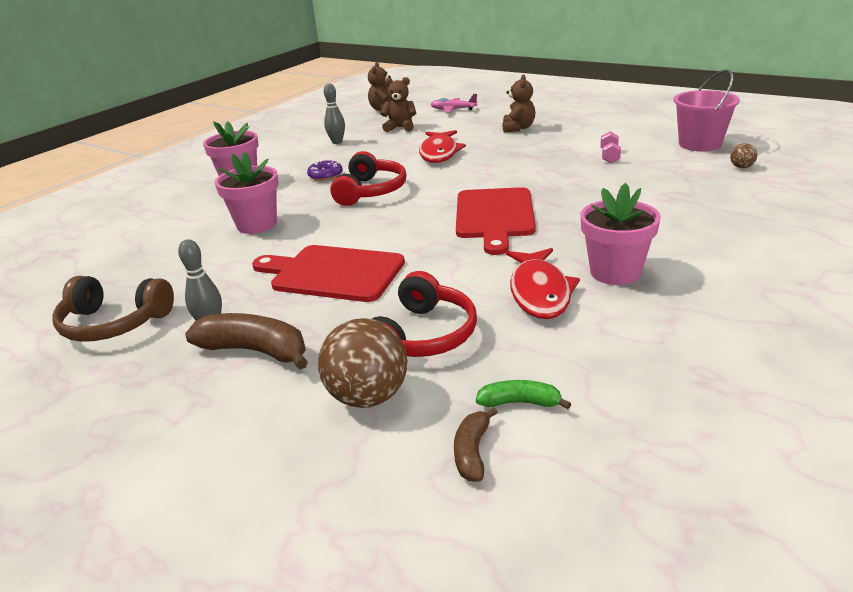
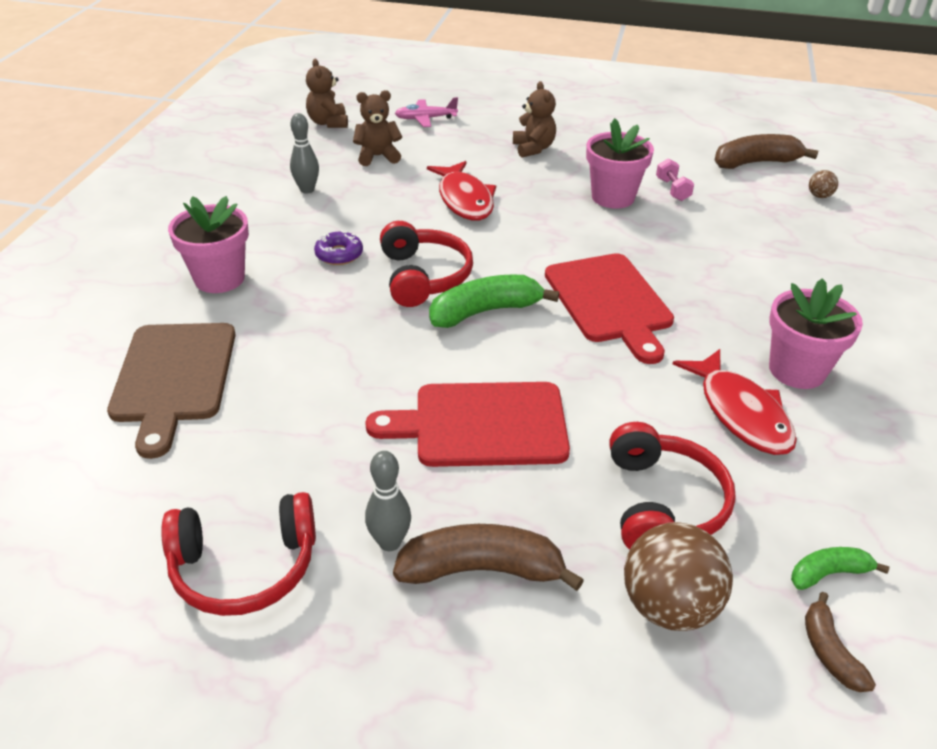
camera: 25 degrees left, 10 degrees up
(114, 323) = (244, 567): brown headphones -> red headphones
(166, 226) = (173, 377): none -> brown cutting board
(257, 224) = (311, 356): pink flower pot -> pink flower pot (613, 197)
(395, 213) = (485, 312): none -> green banana
(700, 144) = (755, 163): pink bucket -> brown banana

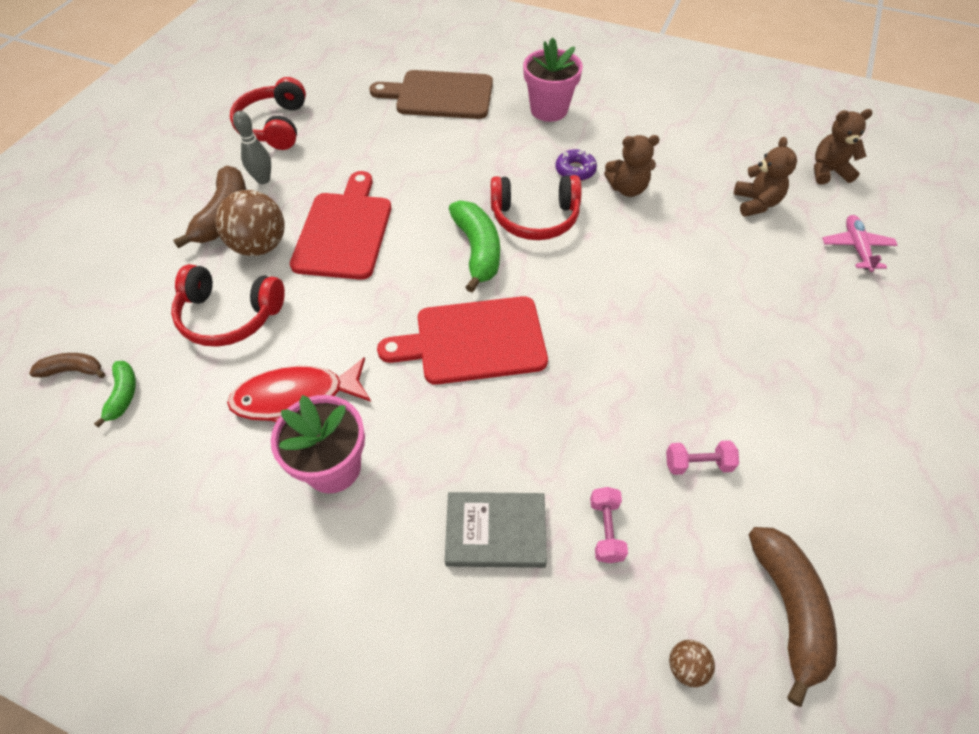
camera: 100 degrees right, 15 degrees up
(307, 190) = (684, 154): grey bowling pin -> none
(464, 200) = (668, 260): red fish -> none
(533, 148) = (794, 337): brown teddy bear -> brown teddy bear (627, 188)
(613, 197) = (676, 392): pink flower pot -> none
(668, 606) = (151, 296): brown ball -> brown ball (260, 246)
(751, 225) = (605, 530): none -> pink dumbbell
(789, 273) = (495, 532): none -> grey book

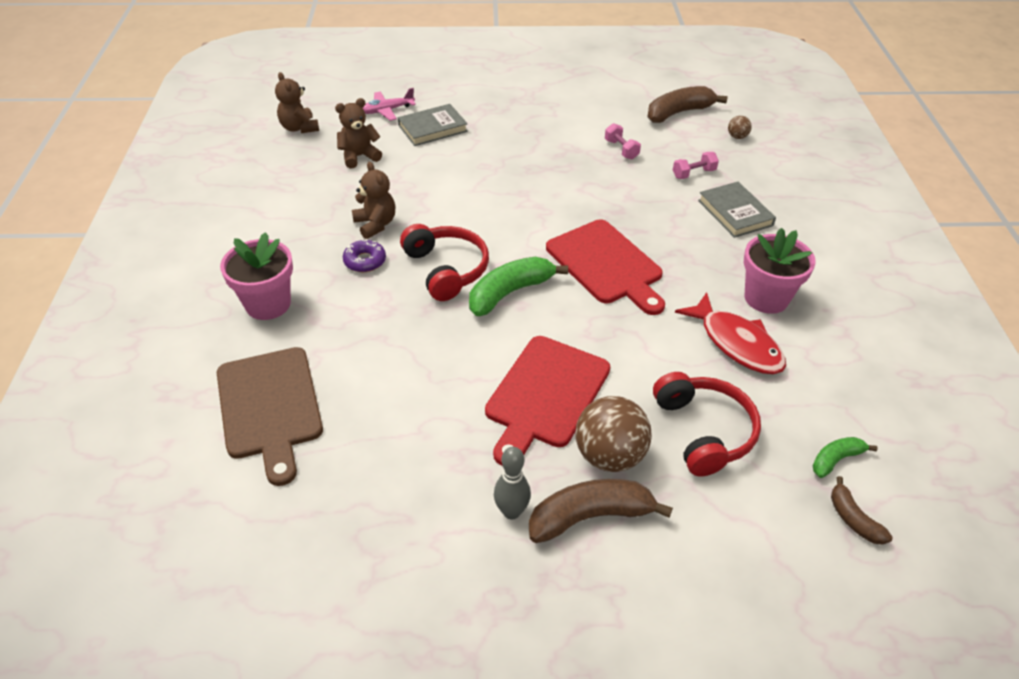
camera: 115 degrees left, 10 degrees down
(274, 126) = (405, 559): red headphones -> none
(344, 231) = (545, 395): red cutting board -> red cutting board turned 45 degrees counterclockwise
(804, 278) = (432, 128): none -> grey book

